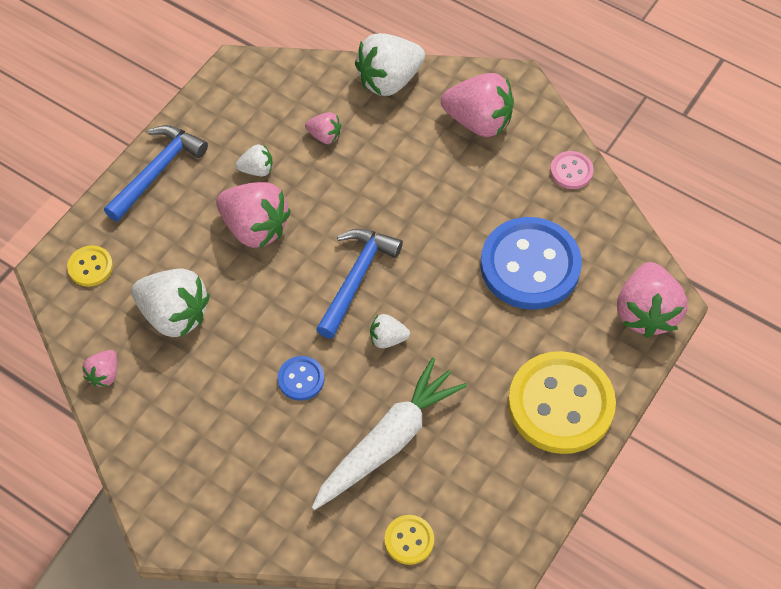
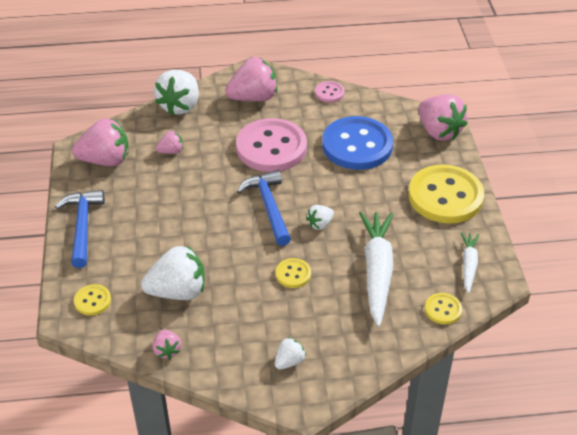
camera: 40 degrees left, 15 degrees down
(255, 228) = (179, 218): pink strawberry -> pink strawberry (105, 160)
(257, 169) = (147, 190): white strawberry -> white strawberry (289, 361)
(301, 379) = (293, 274): blue button -> yellow button
(433, 203) = (271, 147): none -> pink button
(494, 509) = (468, 265): none -> white carrot

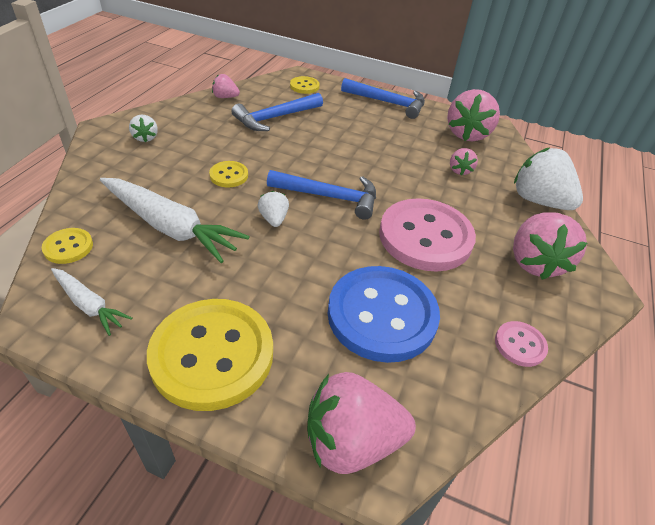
camera: 115 degrees right, 0 degrees up
(178, 291) = (275, 118): white strawberry -> blue hammer

